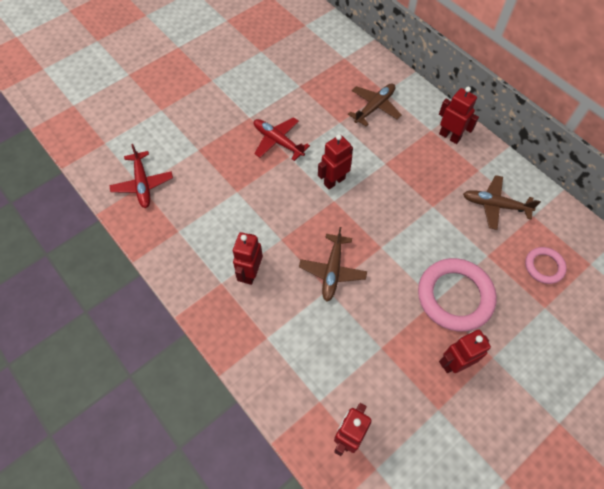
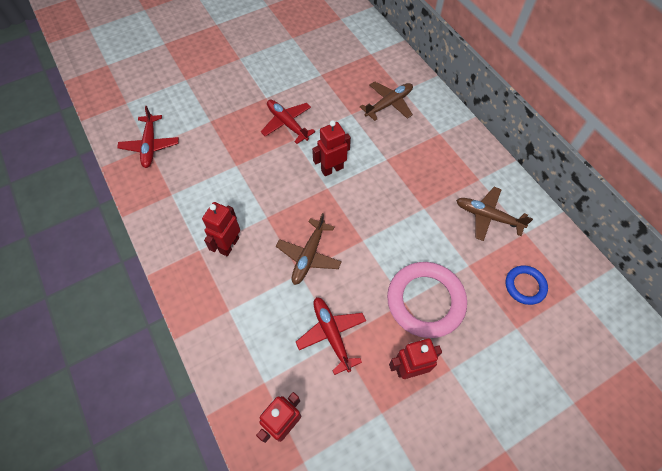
camera: 10 degrees right, 0 degrees up
(373, 344) = (332, 335): none -> red plane
(449, 136) = (457, 142): red robot -> none
(544, 266) = (525, 286): pink ring -> blue ring

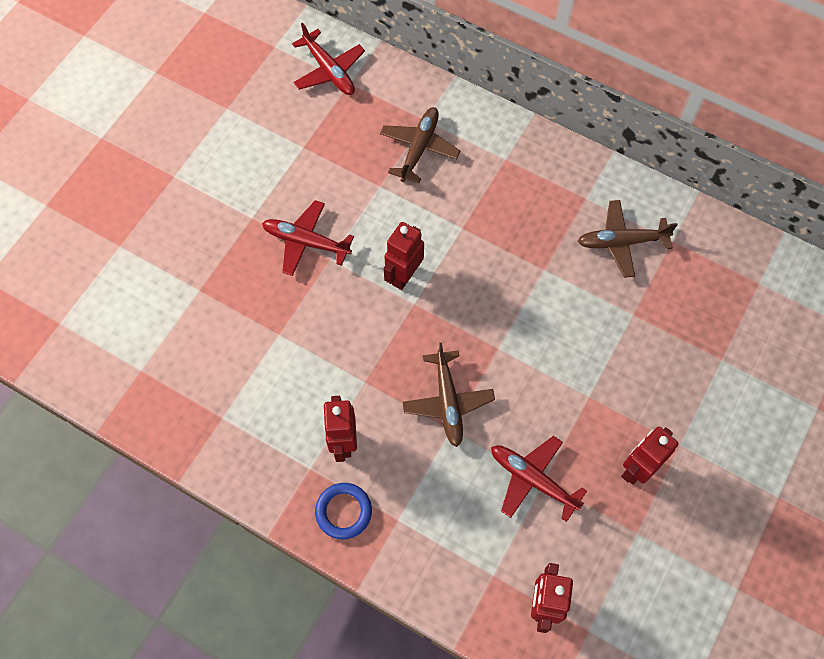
camera: 30 degrees left, 5 degrees up
(150, 145) = (142, 366): red plane -> red plane (329, 70)
(425, 301) = (611, 383): pink ring -> none
(525, 286) = (705, 306): blue ring -> blue ring (343, 511)

